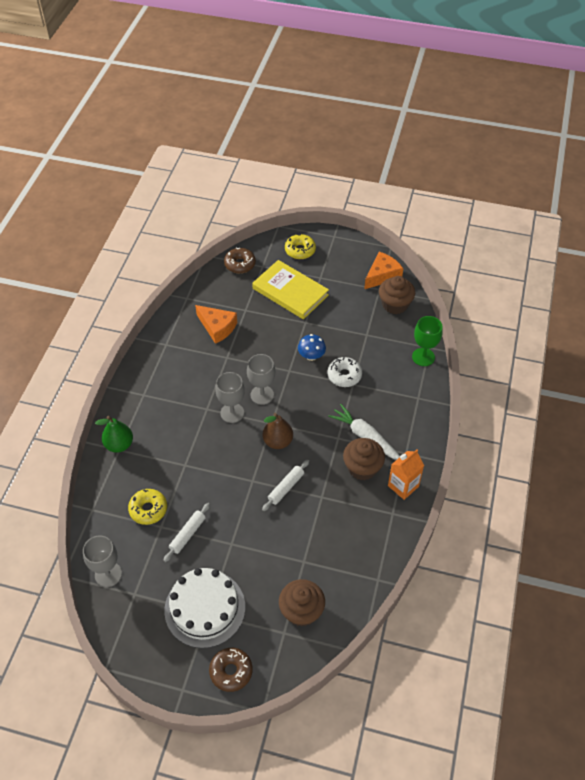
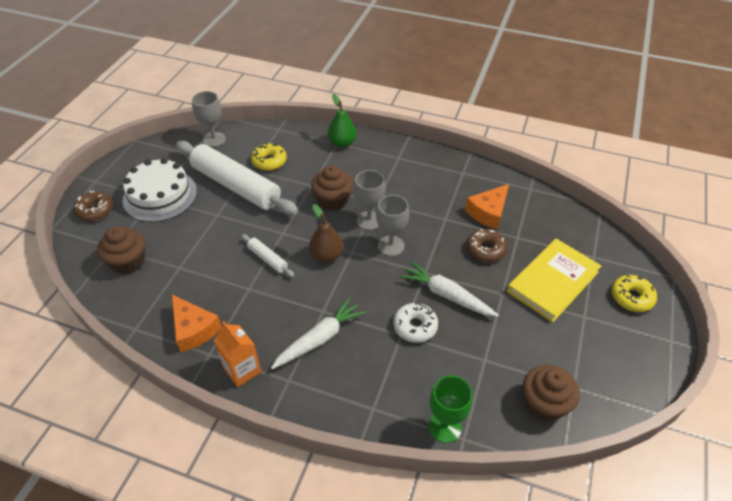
camera: 95 degrees right, 5 degrees down
(187, 534) = (236, 186): white rolling pin -> white rolling pin, size x2.34
(240, 264) = (592, 235): brown donut -> brown donut (485, 250)
(311, 356) = (447, 295): blue mushroom -> white carrot
(362, 467) = (277, 330): brown cupcake -> brown cupcake (333, 200)
(382, 275) = (601, 394): orange cheese -> orange cheese (194, 329)

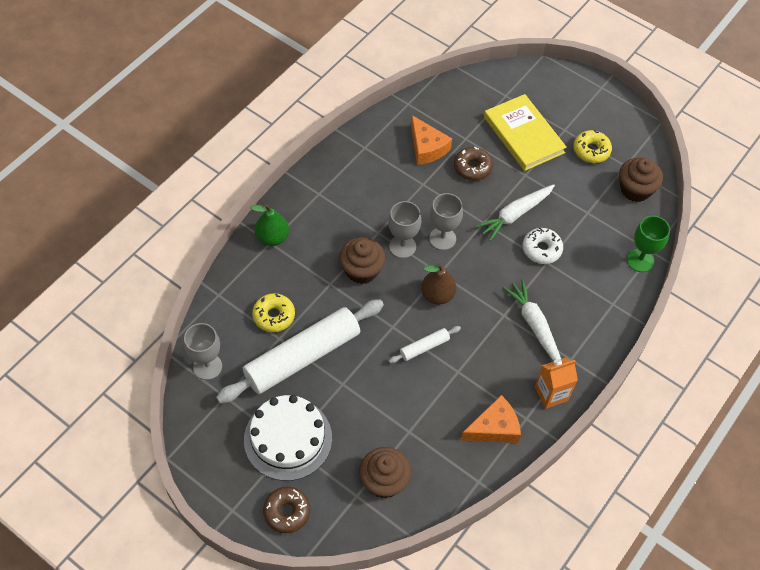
camera: 75 degrees left, 10 degrees up
(631, 297) = (555, 91): yellow donut -> yellow donut (591, 150)

